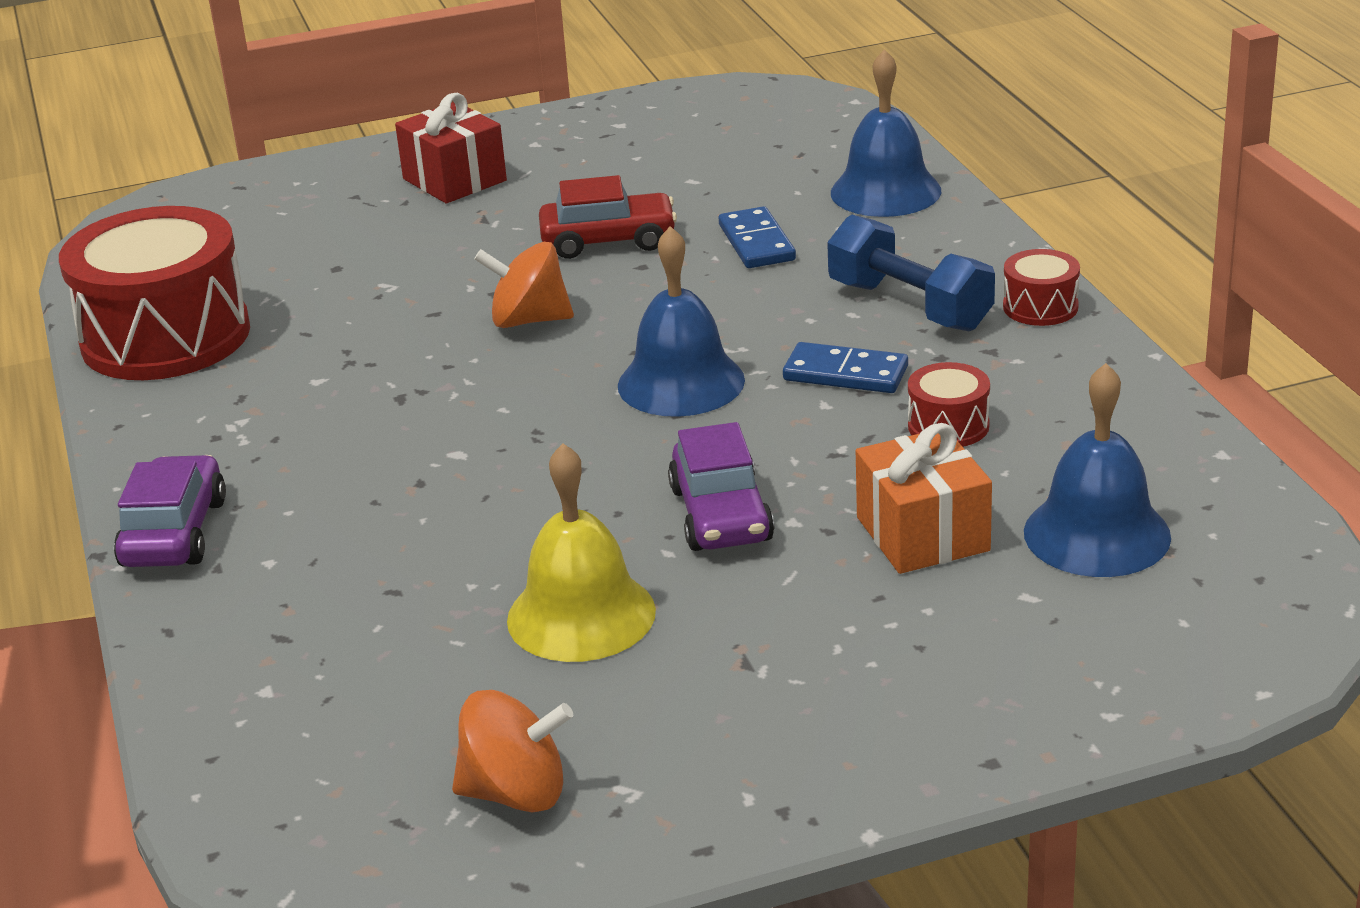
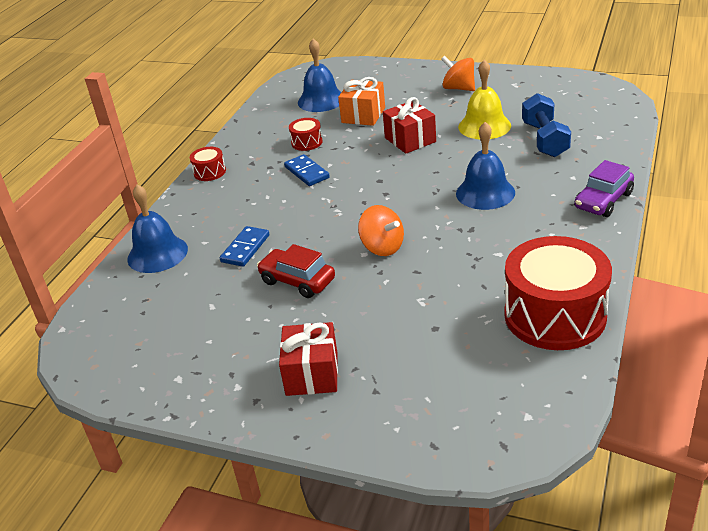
camera: 140 degrees left, 5 degrees up
(516, 793) = (544, 91): orange spinning top -> orange spinning top (459, 88)
(681, 382) = (362, 191): blue bell -> blue bell (485, 193)
(721, 515) = (410, 140): purple car -> red gift
(910, 306) = (245, 190): blue dumbbell -> blue dumbbell (544, 139)

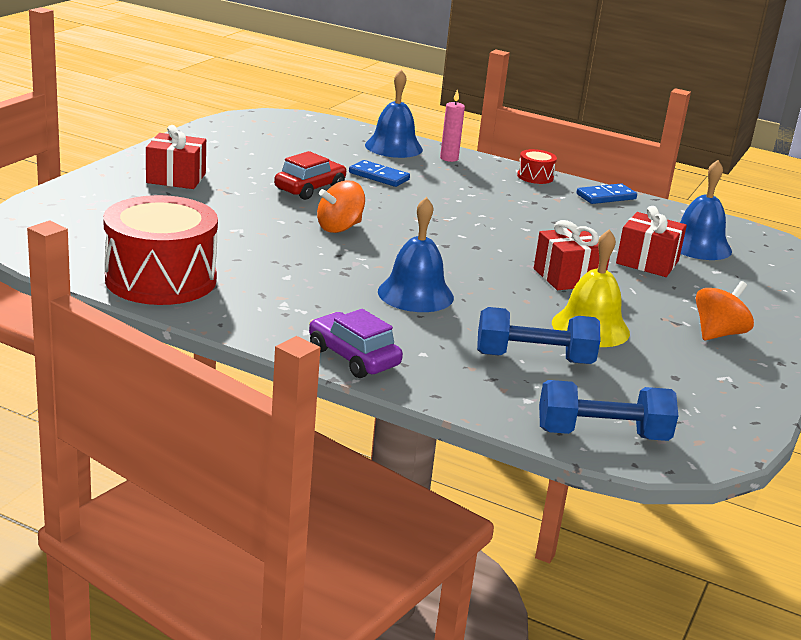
camera: 90 degrees right, 10 degrees down
(179, 219) = (449, 158): none -> pink candle
(306, 172) = (512, 216): blue domino -> blue domino (606, 196)
(307, 142) = (584, 224): red drum -> none
(363, 115) = (647, 262): orange gift -> red gift
(616, 112) = (602, 434): none -> blue dumbbell

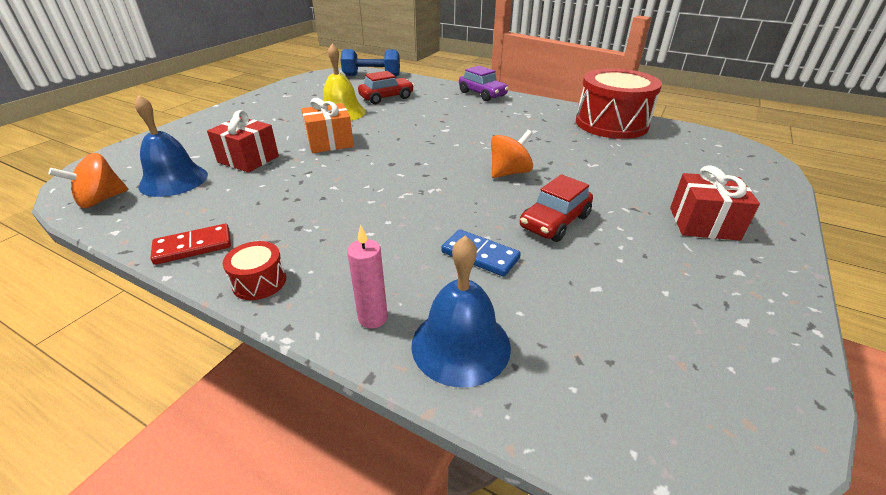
camera: 175 degrees left, 10 degrees up
(415, 294) = (447, 124): blue bell -> none
(534, 358) = (386, 98): blue dumbbell -> red car
(568, 277) = (330, 142): red gift -> orange gift
(606, 196) = (193, 247): blue domino -> red domino
(718, 334) = (260, 113): orange spinning top -> orange spinning top (101, 200)

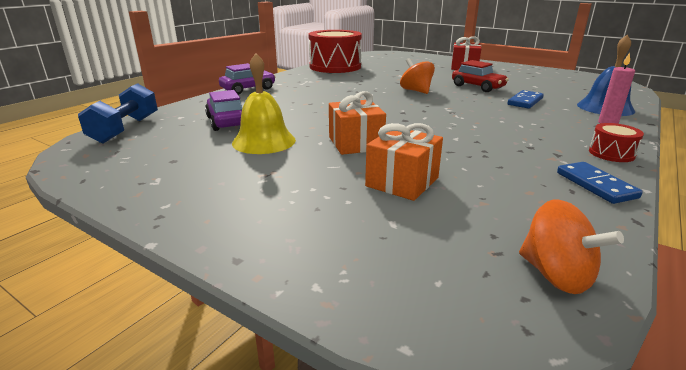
camera: 85 degrees left, 10 degrees down
(173, 180) = (473, 224): blue bell -> none
(193, 247) = (596, 185): red domino -> blue domino
(248, 159) = (402, 182): red gift -> orange gift
(386, 98) = (227, 122): red car -> purple car

